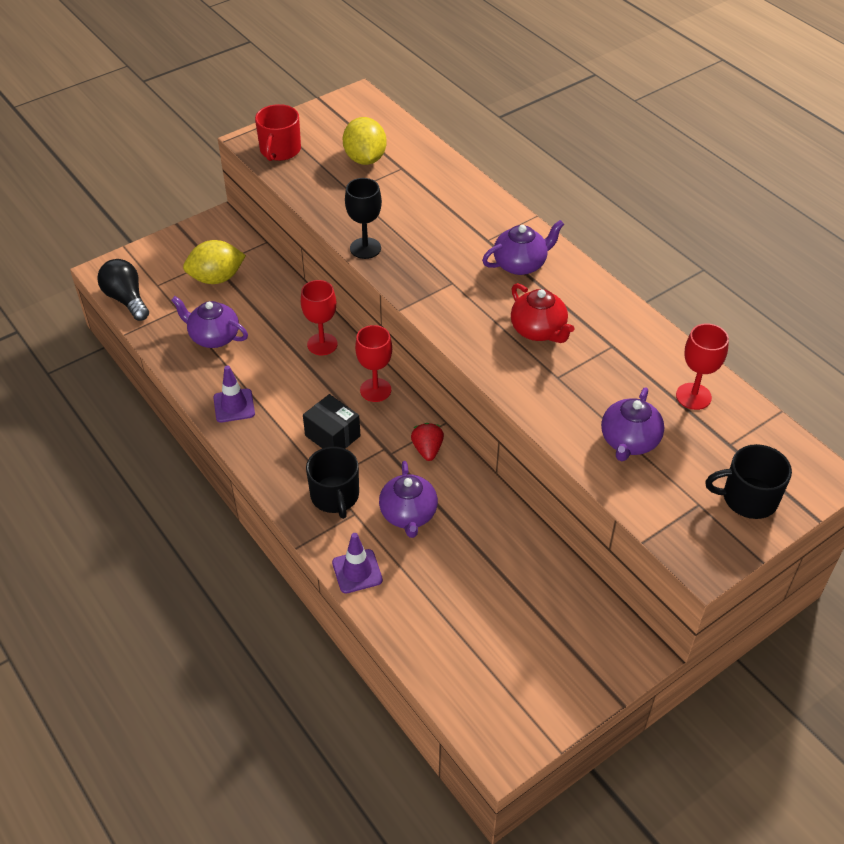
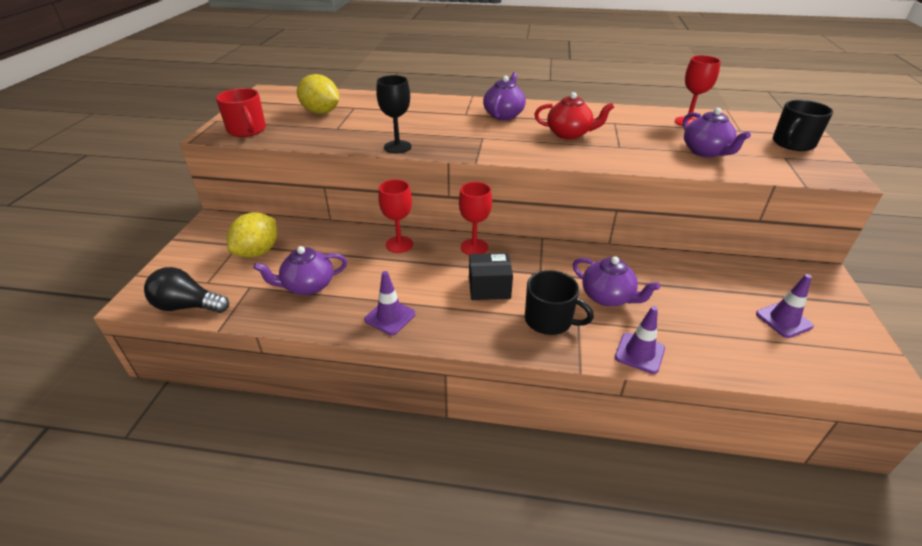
camera: 45 degrees left, 10 degrees down
(427, 449) = (557, 257): red strawberry -> none
(516, 648) = (783, 320): none -> purple traffic cone

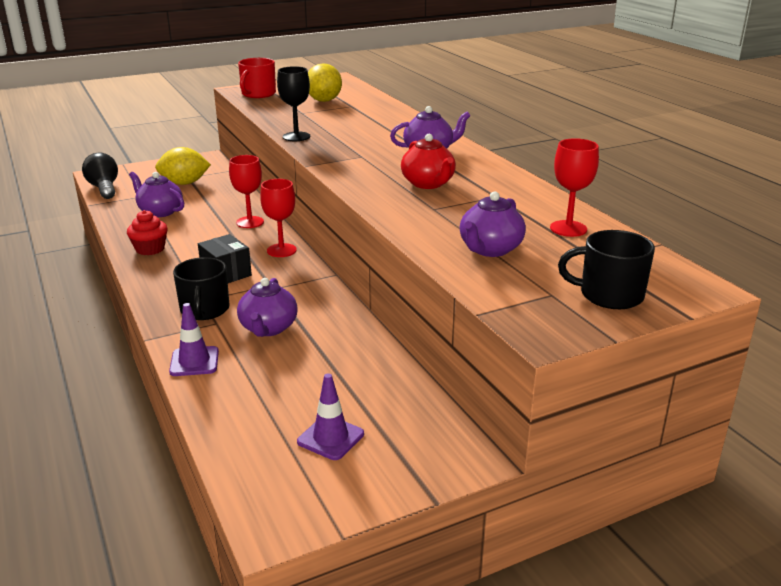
camera: 55 degrees right, 10 degrees down
(390, 317) = (150, 249): purple traffic cone -> red cupcake

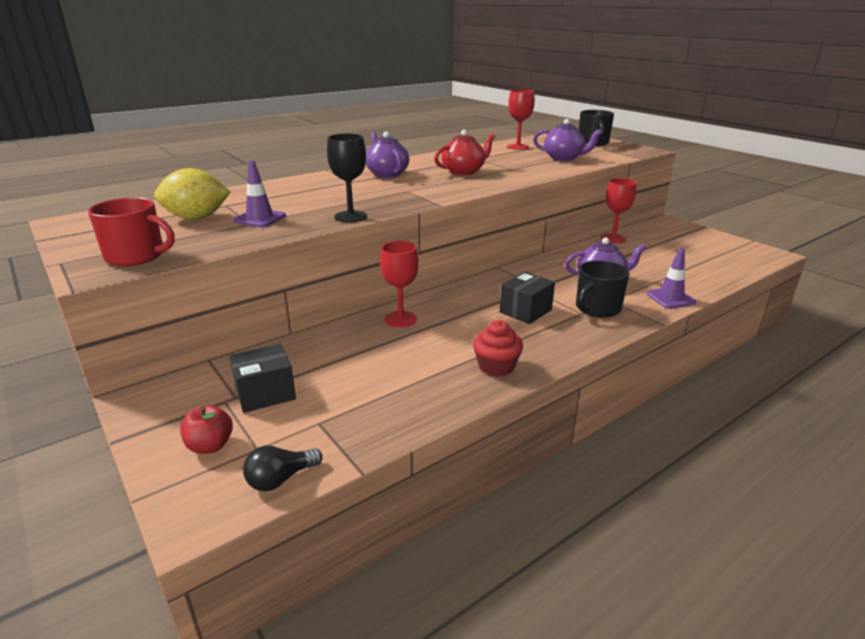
camera: 100 degrees left, 0 degrees up
(104, 188) = (280, 479): black light bulb -> black light bulb, size x0.66
(147, 174) = (210, 446): none -> red apple
(160, 211) = (380, 388): purple teapot -> none
(184, 183) = (265, 393): yellow lemon -> black box
(205, 310) = (597, 308): black mug -> black mug turned 150 degrees clockwise
(281, 250) = (464, 293): red goblet -> red goblet (613, 238)
(330, 438) = (692, 249): purple traffic cone -> purple traffic cone (260, 218)

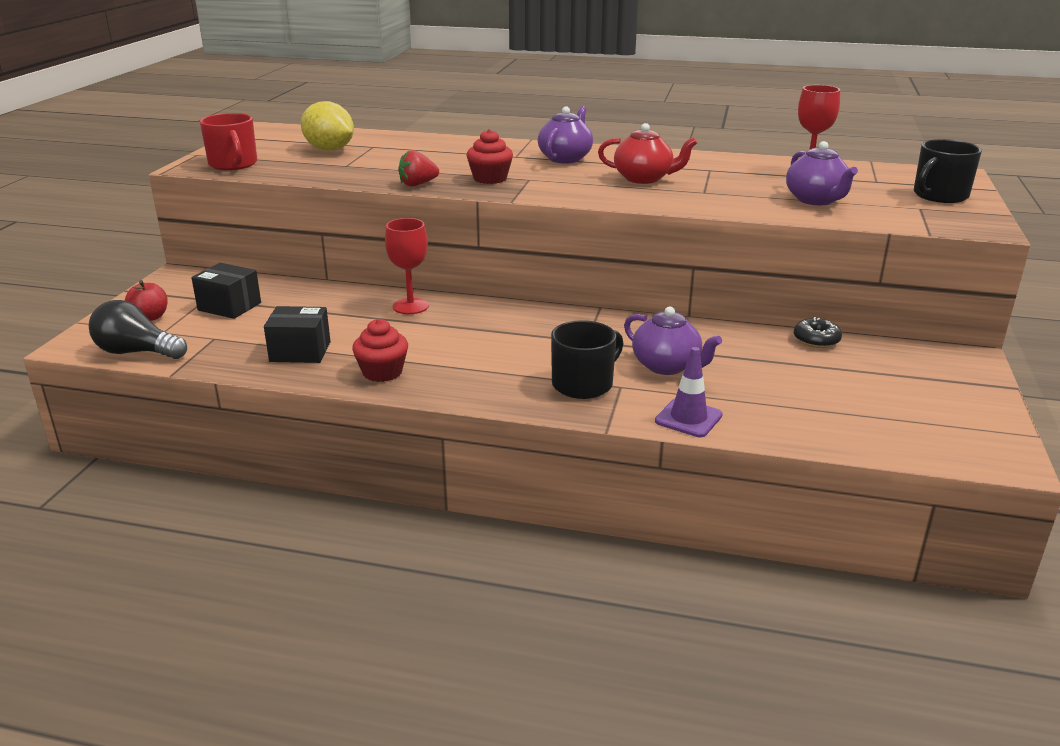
camera: 50 degrees right, 0 degrees up
(260, 218) = (360, 164): purple traffic cone -> none
(280, 479) = (137, 352): black light bulb -> black light bulb, size x1.51
(351, 216) = (417, 184): black goblet -> red strawberry
(384, 198) = (490, 179): none -> red cupcake
(525, 311) = (515, 351): black box -> black box (300, 351)
(597, 308) = (584, 384): black mug -> black mug turned 135 degrees clockwise
(613, 238) = (816, 340): red goblet -> black donut

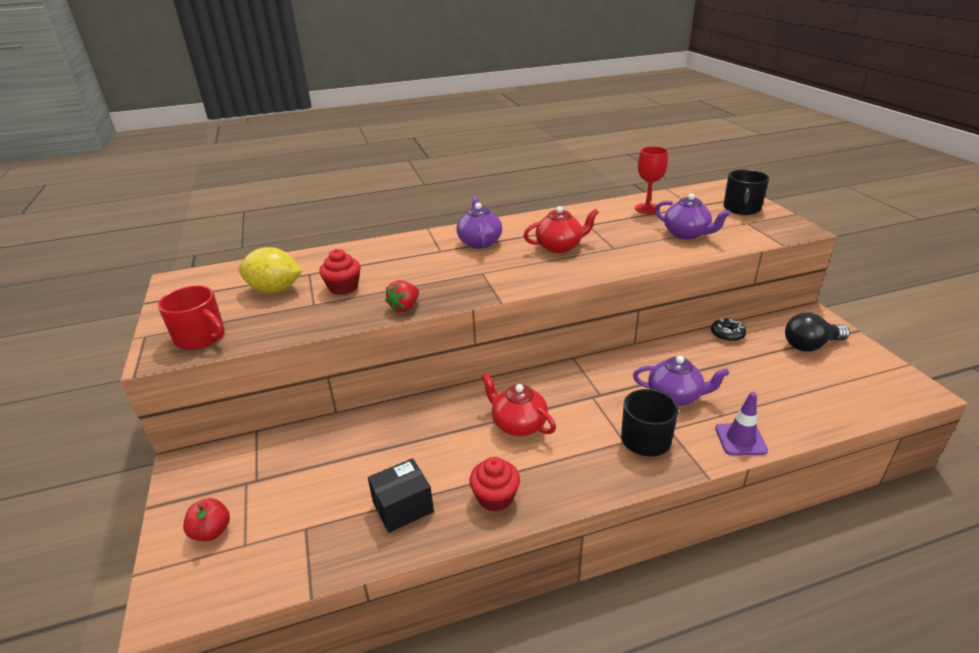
camera: 30 degrees left, 5 degrees up
(137, 352) = (245, 585): black light bulb -> black light bulb (810, 345)
(229, 306) = (280, 482): black box -> none
(410, 306) = (439, 414): red goblet -> none
(472, 335) = (518, 424): none -> red teapot
(490, 179) = (453, 282): red cupcake -> red cupcake (343, 287)

